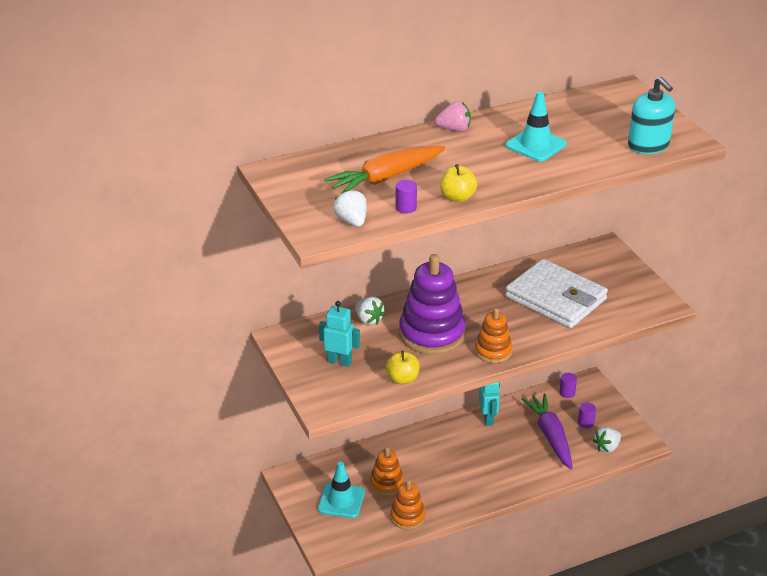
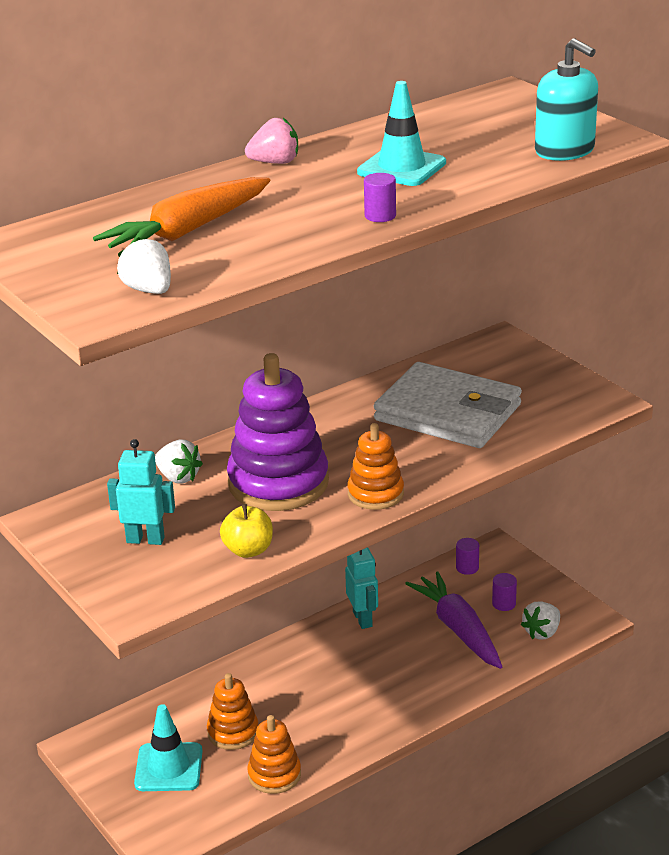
camera: 10 degrees left, 5 degrees down
(406, 208) = (229, 263): purple cylinder -> purple cylinder (380, 216)
(457, 197) = (305, 242): yellow apple -> none

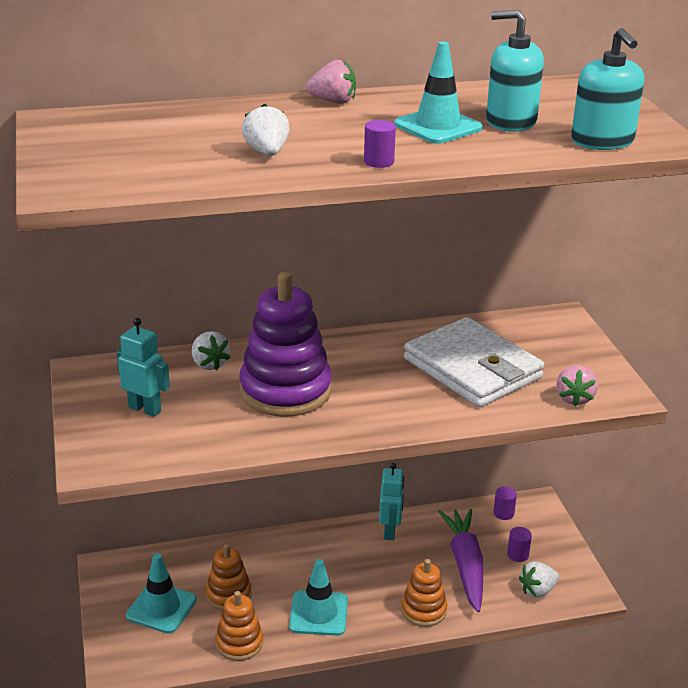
camera: 20 degrees right, 0 degrees up
(149, 290) = (121, 180): white strawberry -> white strawberry (267, 153)
(187, 231) = (204, 140): orange carrot -> none
(248, 550) = (219, 442): yellow apple -> none
(338, 721) = (318, 613): none -> turquoise traffic cone
(375, 494) = (360, 423): orange stacking toy -> orange stacking toy (423, 610)
(465, 148) = (510, 121): none -> turquoise soap dispenser
(562, 416) = (574, 398): none -> pink strawberry

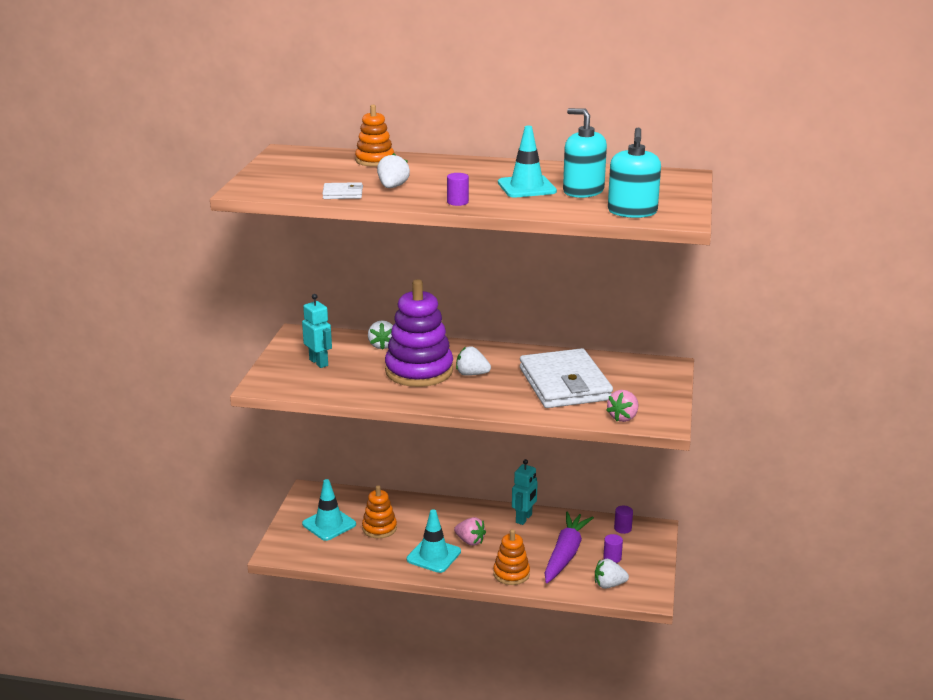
camera: 25 degrees right, 5 degrees down
(210, 174) = (342, 194): none -> white wallet
(239, 643) = (366, 558): orange stacking toy -> orange stacking toy (374, 160)
(333, 101) = (475, 163): pink strawberry -> pink strawberry (470, 541)
(354, 380) = (471, 374): none -> white strawberry

